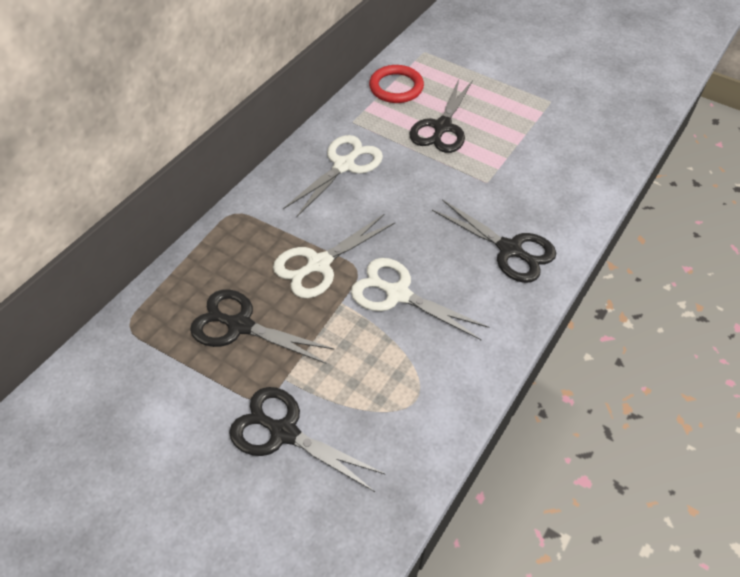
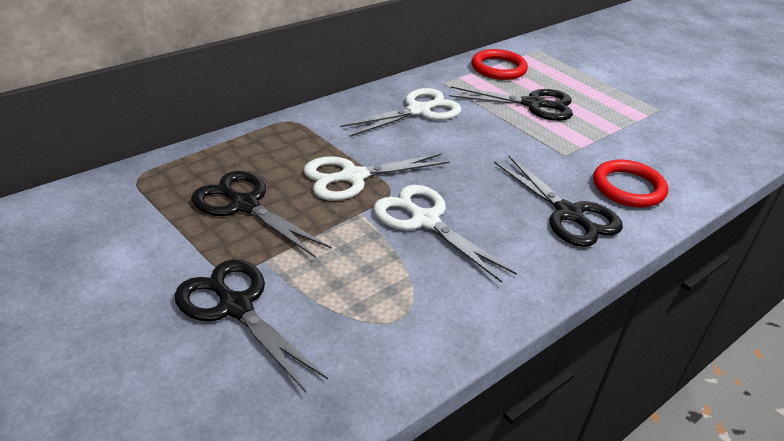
camera: 15 degrees right, 15 degrees down
(442, 127) = (533, 105): black scissors -> black scissors turned 120 degrees counterclockwise
(548, 205) = (628, 187): none -> red ring

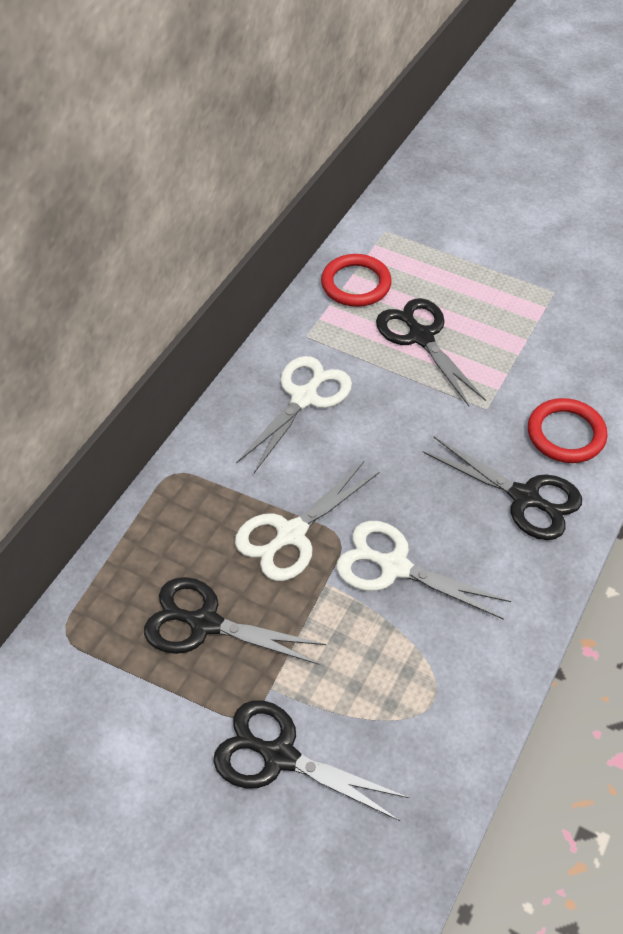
camera: 20 degrees left, 15 degrees up
(533, 105) = (421, 337): black scissors -> black scissors turned 105 degrees counterclockwise

